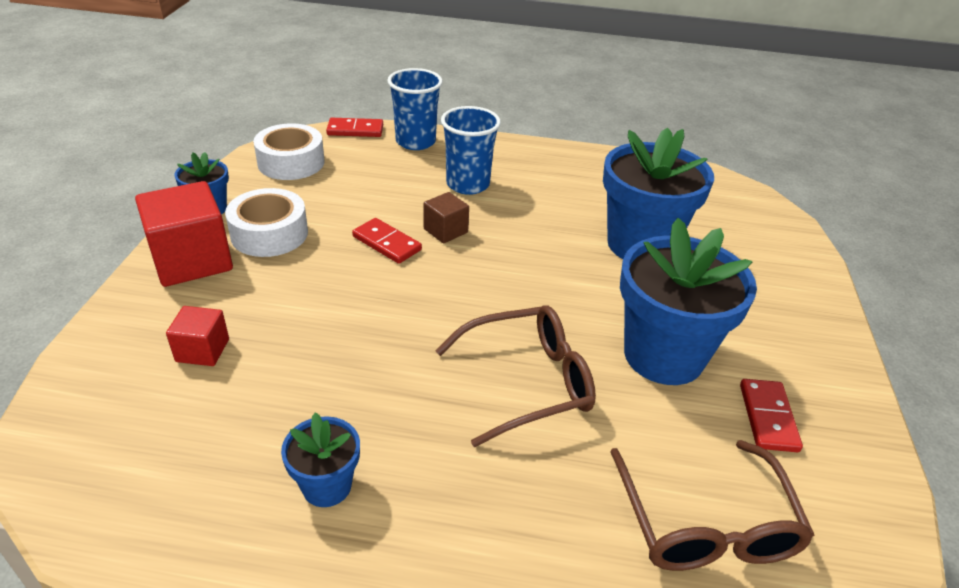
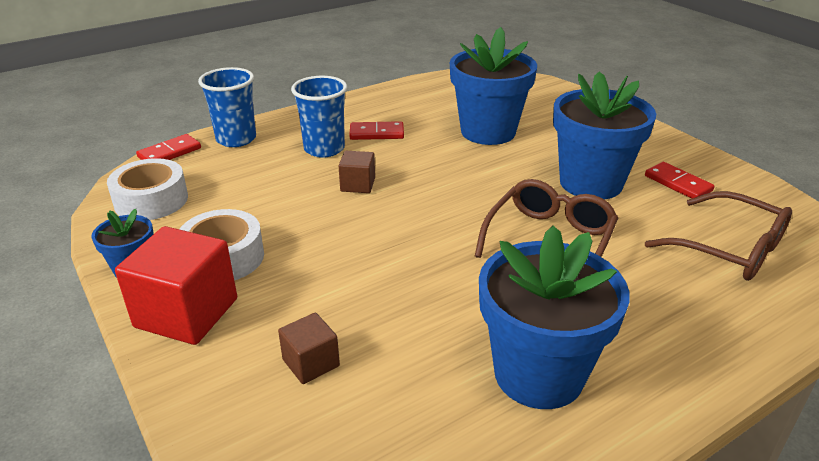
camera: 40 degrees left, 5 degrees down
(202, 350) = (311, 363): red cube -> brown cube
(327, 486) = (538, 374): blue flower pot -> blue flower pot, size x2.02
(387, 243) = (329, 214): red domino -> red domino (376, 133)

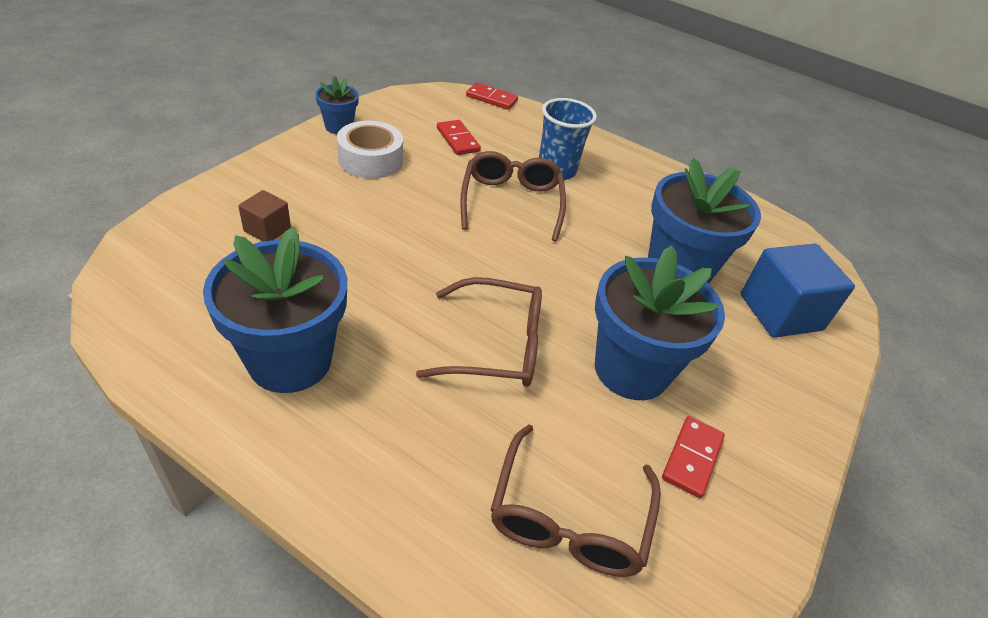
camera: 60 degrees right, 10 degrees up
(151, 200) = (423, 109): white tape -> none
(186, 313) = (302, 161): red cube -> none
(236, 139) = (536, 122): blue cup -> none
(358, 185) = (511, 202): brown cube -> brown glasses
(376, 133) = (609, 195): red domino -> red domino (458, 140)
(547, 108) = (780, 312): none -> blue cube

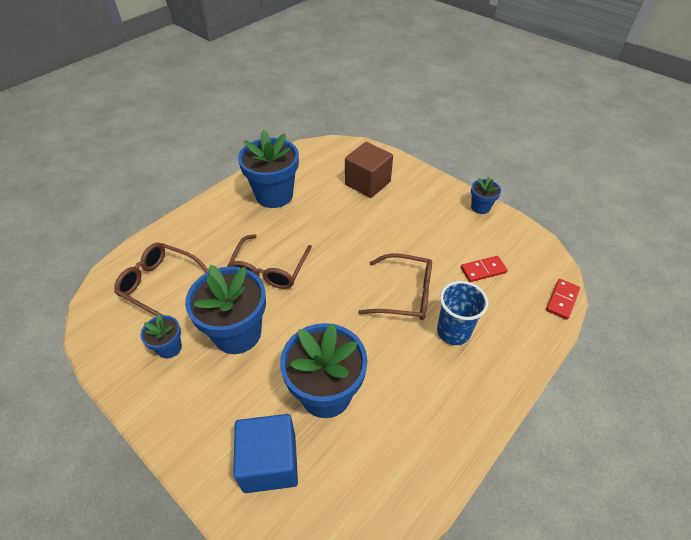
camera: 105 degrees right, 5 degrees up
(267, 229) = (367, 183): brown cube -> brown cube, size x1.90
(370, 160) = (443, 222): white tape -> none
(692, 458) = (169, 347): red domino -> blue flower pot

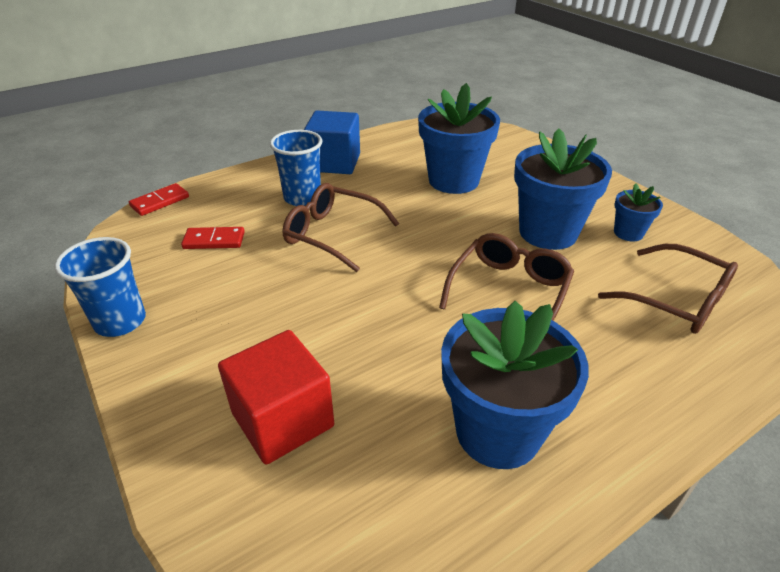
camera: 165 degrees left, 10 degrees down
(270, 462) = (508, 156): blue cube -> blue cube (334, 163)
(367, 183) = (283, 419): brown cube -> red cube
(480, 207) = (120, 321): blue flower pot -> blue cup

